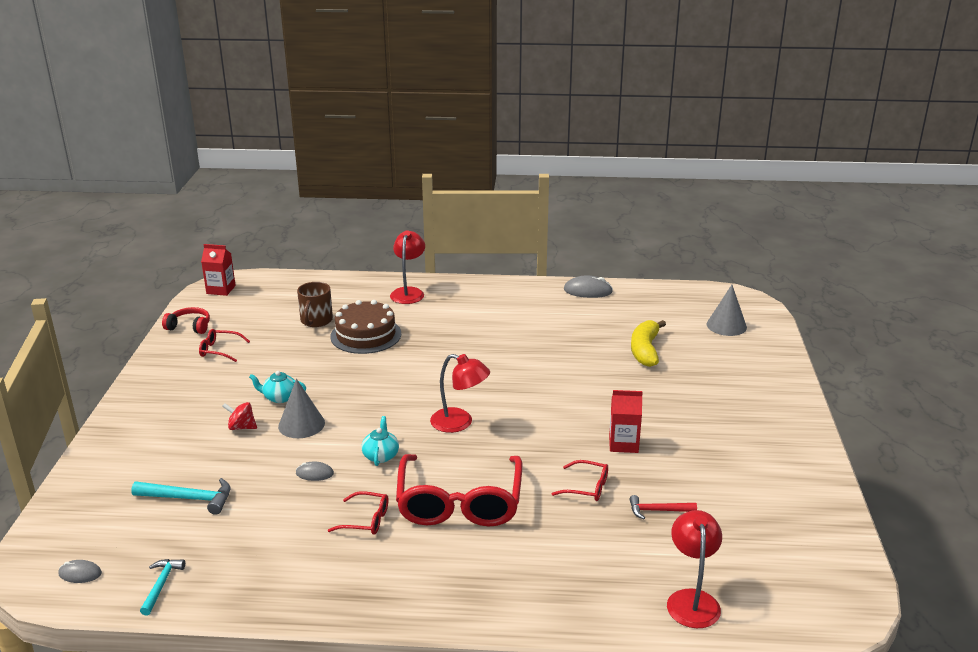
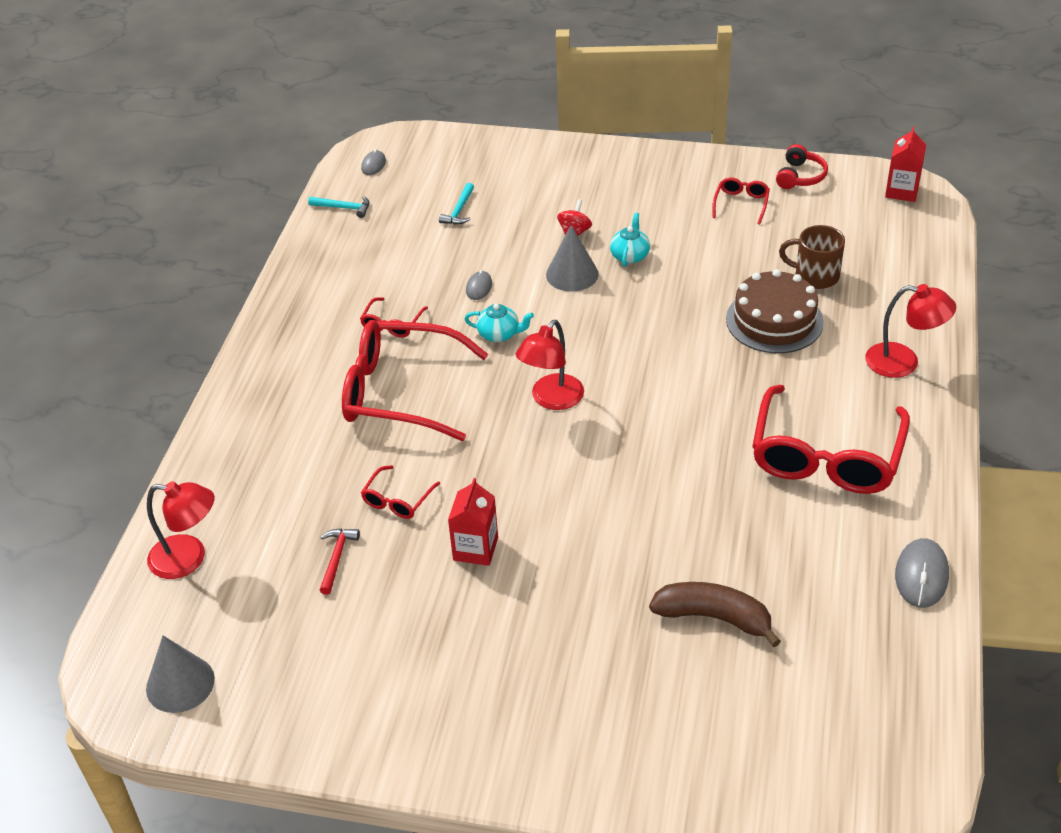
camera: 100 degrees right, 15 degrees up
(189, 499) = (459, 210): turquoise hammer -> turquoise hammer, size x0.65
(499, 317) = (826, 455): none -> red glasses
(645, 350) = (714, 617): yellow banana -> brown banana
(726, 325) = (793, 752): grey cone -> grey cone (180, 684)

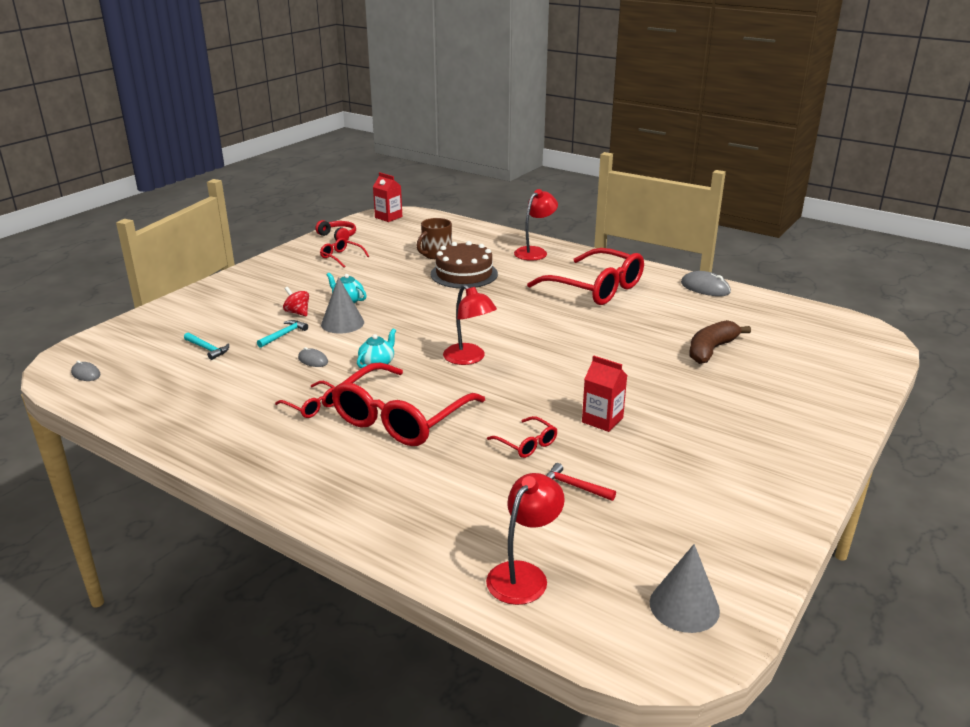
camera: 70 degrees left, 15 degrees down
(344, 208) = (125, 399): turquoise hammer -> turquoise hammer (284, 335)

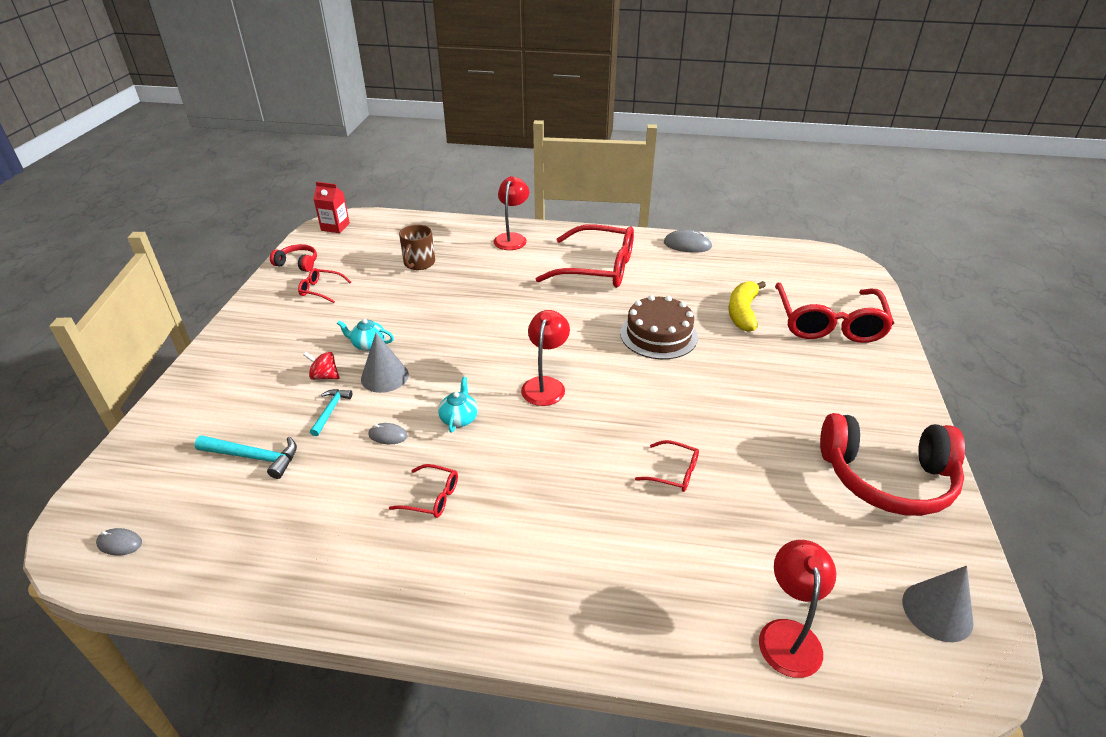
camera: 25 degrees left, 10 degrees up
(207, 349) = (254, 457): turquoise hammer -> turquoise hammer, size x1.53
(401, 418) = (534, 481): red glasses -> red glasses (828, 323)
(464, 274) = (464, 281): brown cake -> brown cake (658, 335)
(469, 359) = (545, 385): red lamp -> red lamp turned 105 degrees counterclockwise
(574, 486) = (751, 508): red hammer -> none
(602, 420) = (716, 421): red carton -> none
(711, 350) = (742, 312): brown banana -> yellow banana
(735, 504) = (886, 478): none -> red headphones

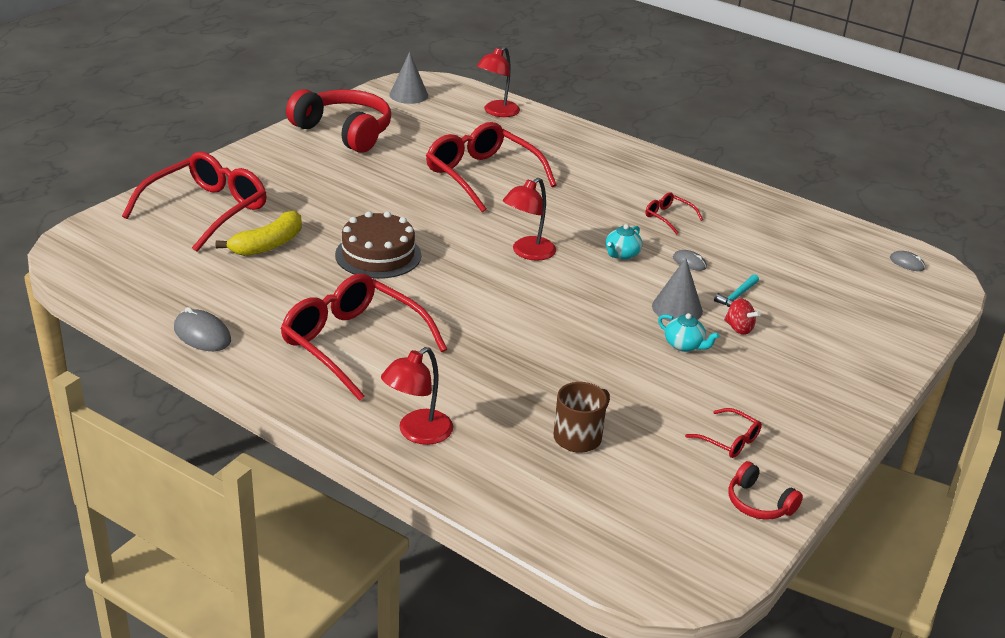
camera: 155 degrees left, 5 degrees down
(254, 457) = (809, 283): turquoise hammer -> none
(335, 227) = (686, 570): red carton -> none
(673, 472) = (482, 176): red glasses -> red glasses, size x2.29

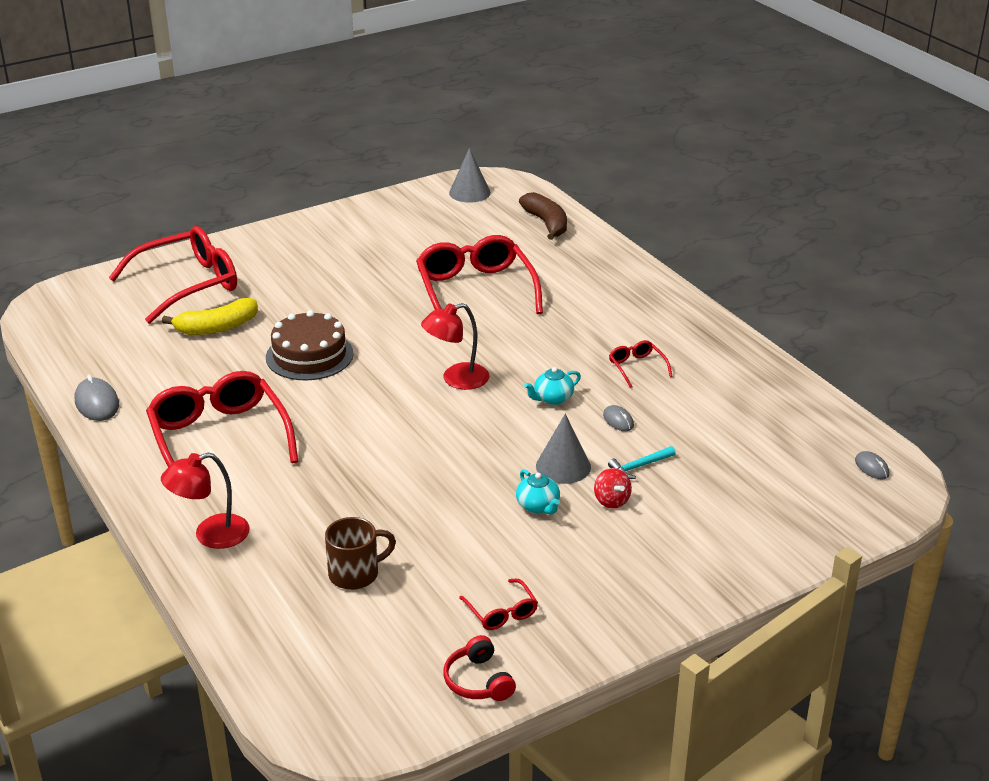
camera: 25 degrees right, 0 degrees up
(344, 132) = (375, 223): red headphones -> none
(497, 112) = (547, 223): red lamp -> brown banana

